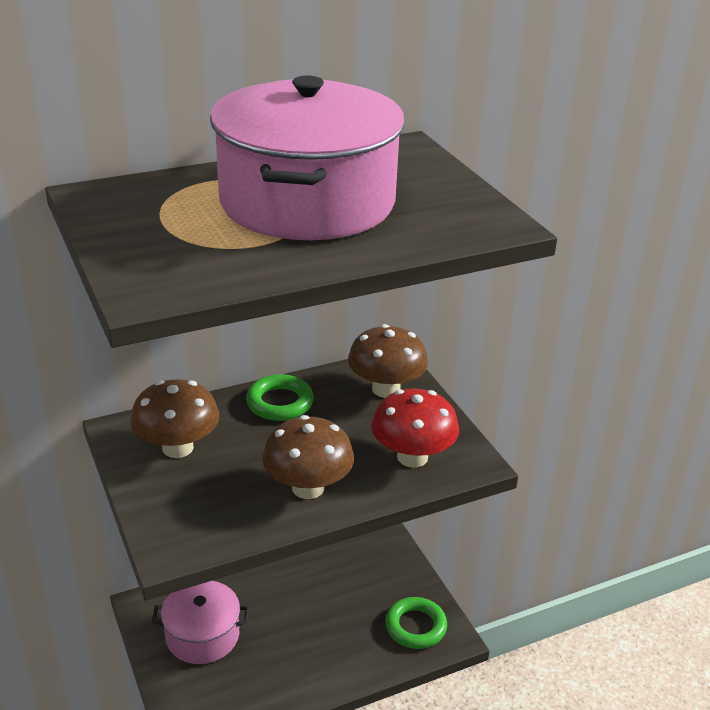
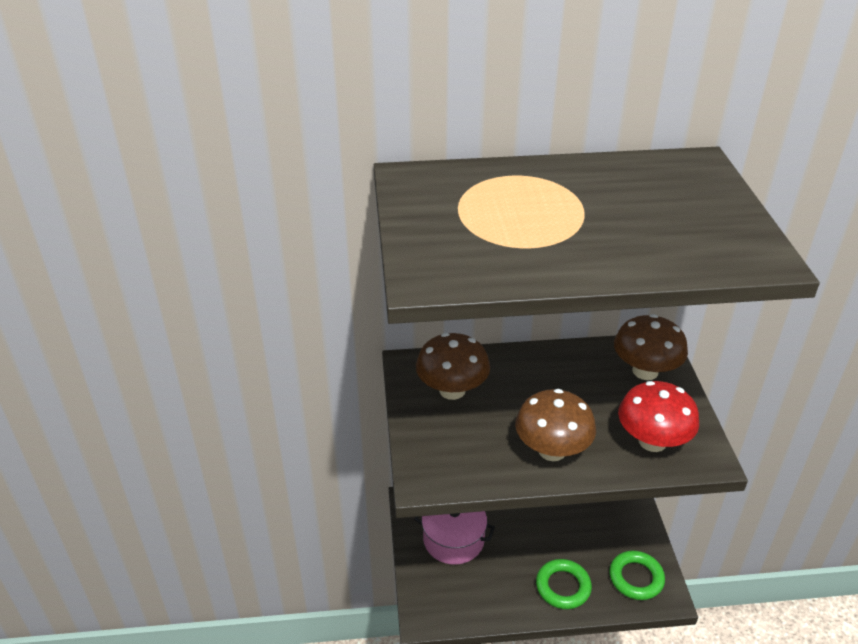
camera: 20 degrees right, 5 degrees up
(280, 403) = (547, 366): green ring -> green ring (563, 587)
(307, 202) = (590, 209): pink pot -> none

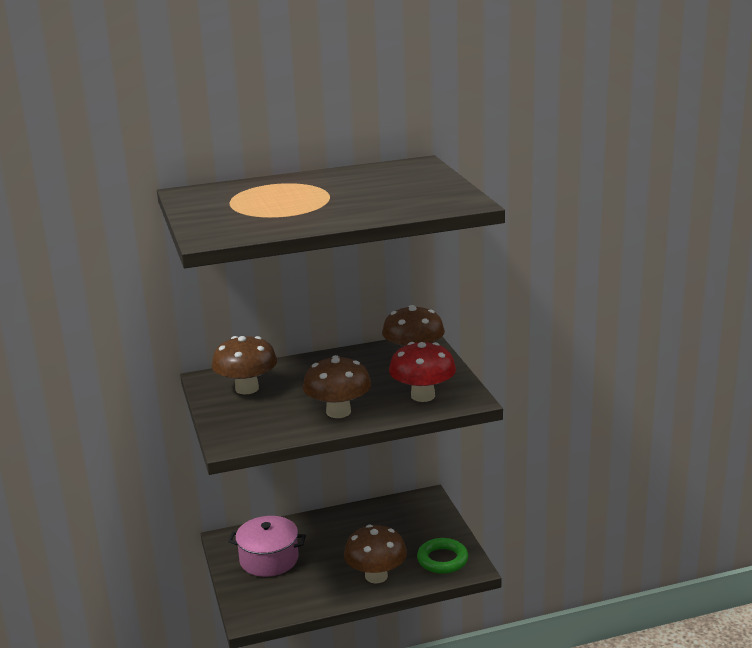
camera: 10 degrees left, 15 degrees down
(563, 587) = (376, 576): green ring -> brown mushroom

